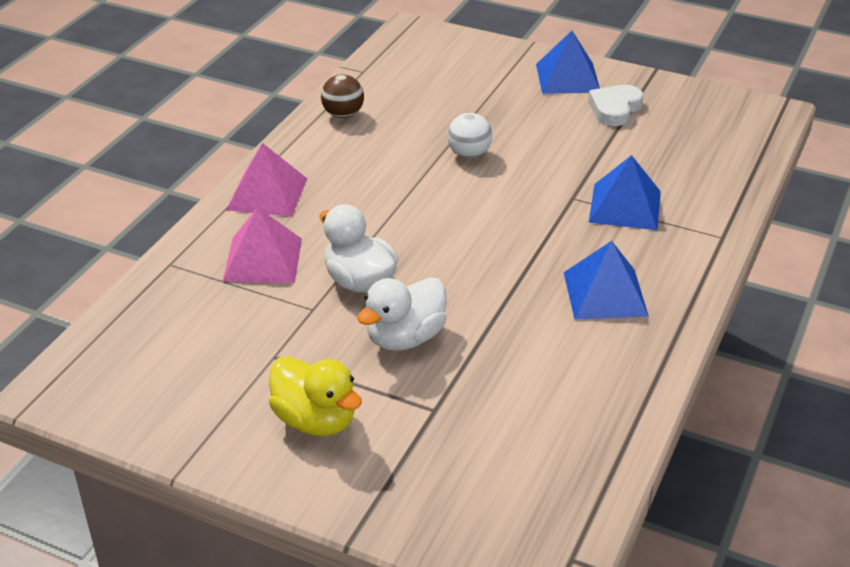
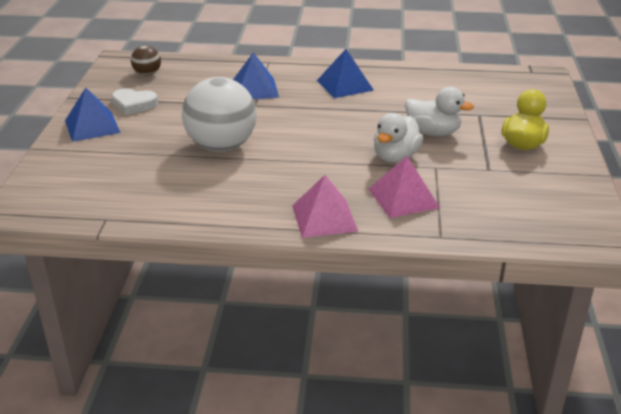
camera: 110 degrees left, 5 degrees down
(343, 114) = (187, 211): brown ball -> brown ball (147, 74)
(469, 154) = (221, 146): white ball -> white ball, size x2.09

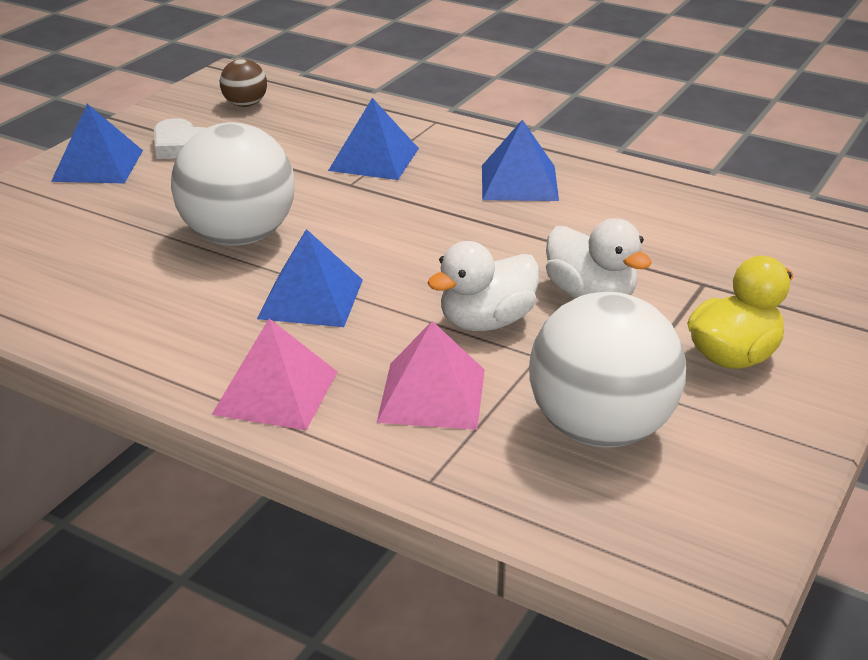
camera: 25 degrees right, 0 degrees up
(294, 168) = (310, 298): none -> blue pyramid
(495, 192) = (600, 429): none -> white ball

